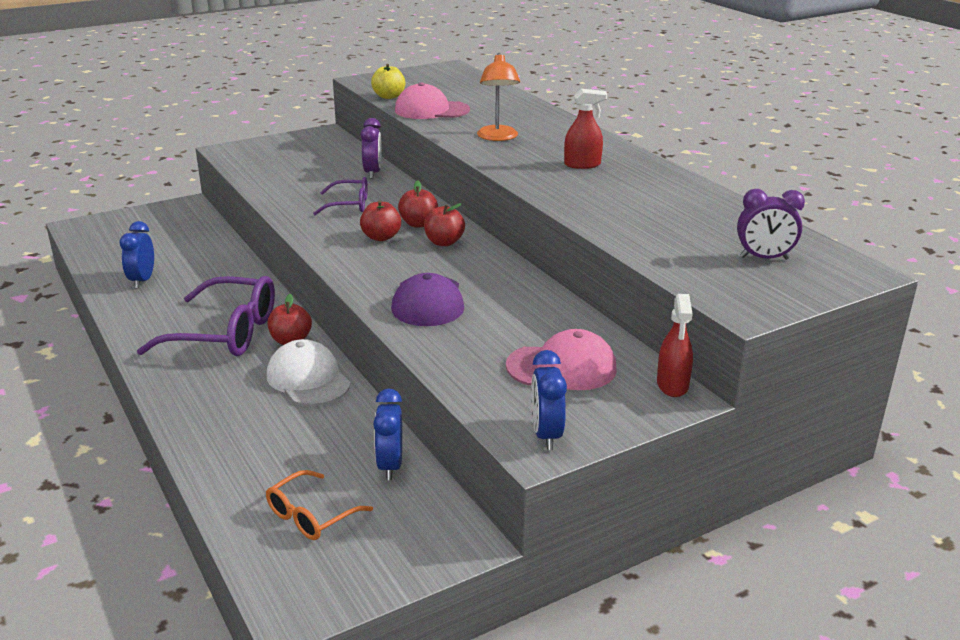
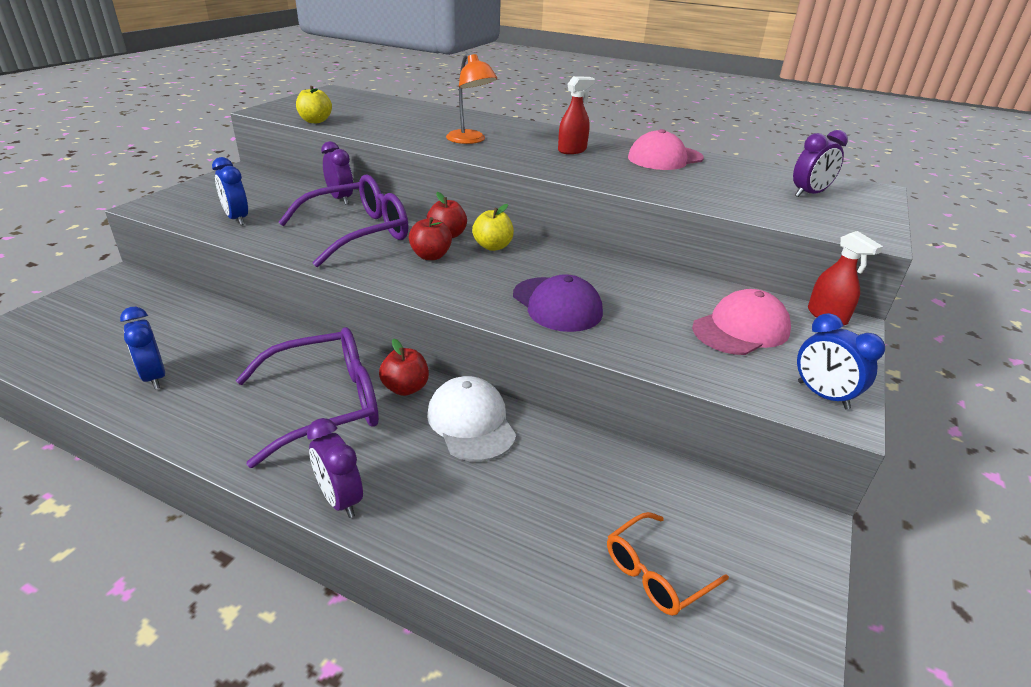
camera: 35 degrees left, 5 degrees up
(169, 392) = (340, 499): none -> purple clock
(308, 379) = (471, 422): white cap -> white cap turned 45 degrees clockwise
(311, 515) = (656, 573): orange glasses -> orange glasses turned 45 degrees clockwise
(349, 205) = (357, 233): purple glasses -> purple glasses, size x1.84
(390, 465) = (652, 480): blue clock -> blue clock (237, 219)
(431, 110) = (375, 127): pink cap -> pink cap (665, 158)
(444, 242) = (493, 246): red apple -> yellow apple

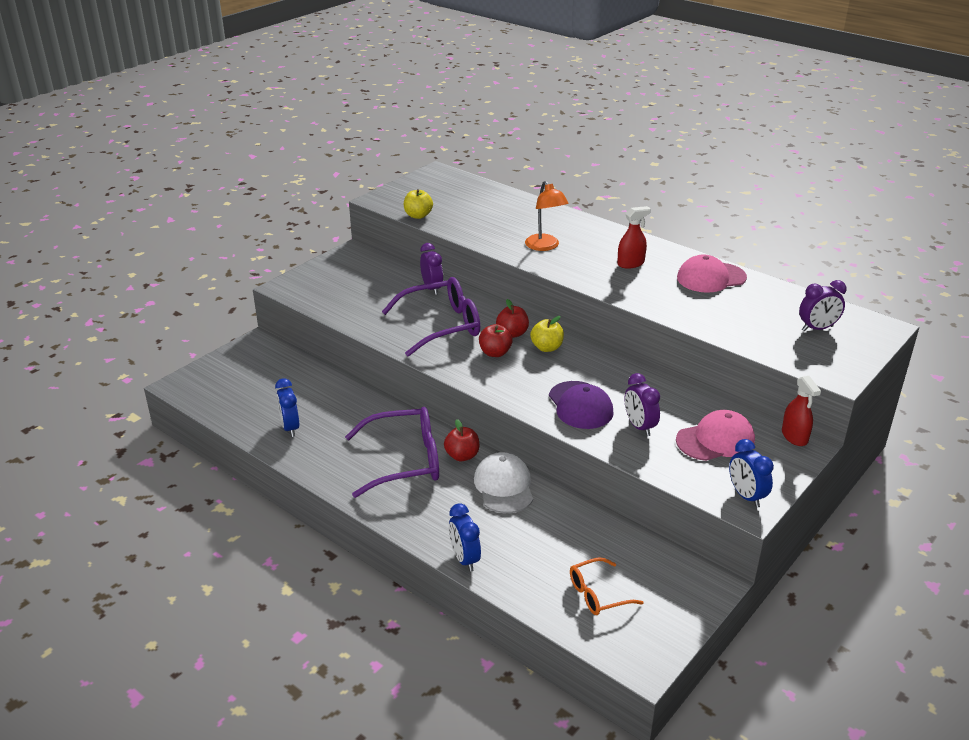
camera: 15 degrees right, 0 degrees up
(237, 219) = (350, 304): blue clock -> blue clock (464, 559)
(340, 499) = (408, 524): purple clock -> purple clock (639, 427)

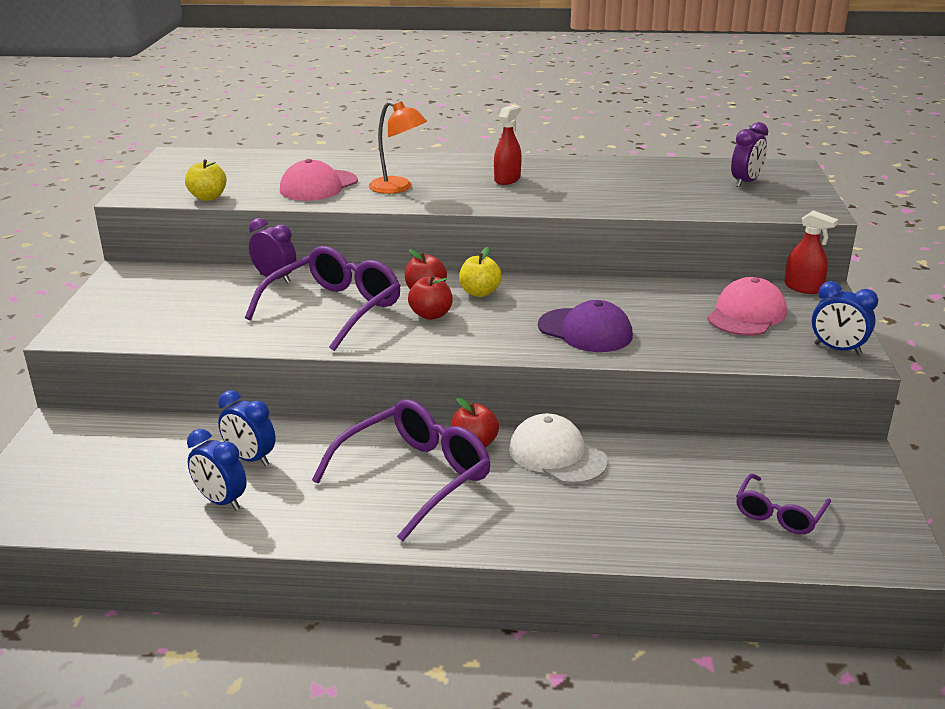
camera: 35 degrees left, 5 degrees down
(464, 559) = (608, 546): blue clock -> blue clock (250, 459)
(598, 594) = (779, 514): orange glasses -> purple glasses
(639, 427) = (666, 328): purple clock -> none
(711, 278) = (598, 171): pink cap -> pink cap (318, 186)

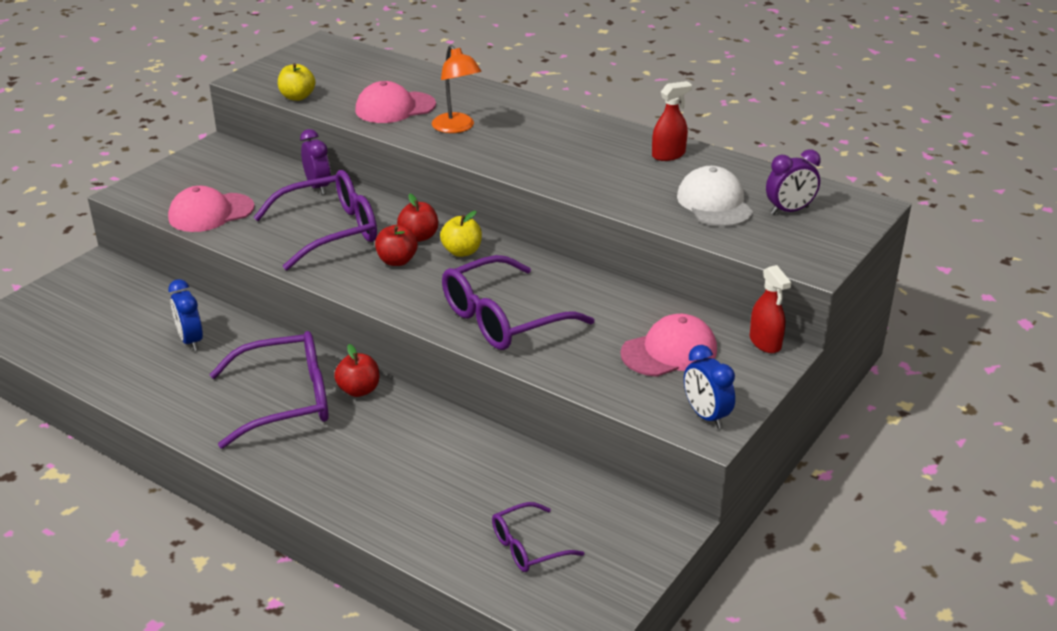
camera: 30 degrees right, 5 degrees up
(189, 326) = (211, 213): none -> pink cap
(221, 501) = (139, 367): blue clock -> none
(507, 179) = (563, 144): red spray bottle -> red spray bottle (668, 155)
(557, 455) = (411, 424): white cap -> white cap (714, 203)
(585, 331) = (503, 319): purple cap -> purple glasses

